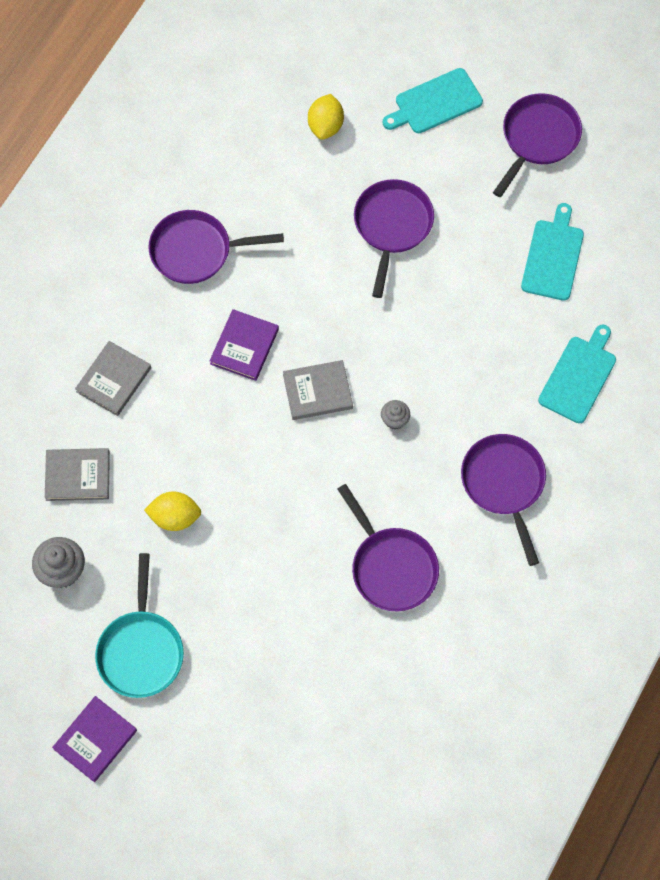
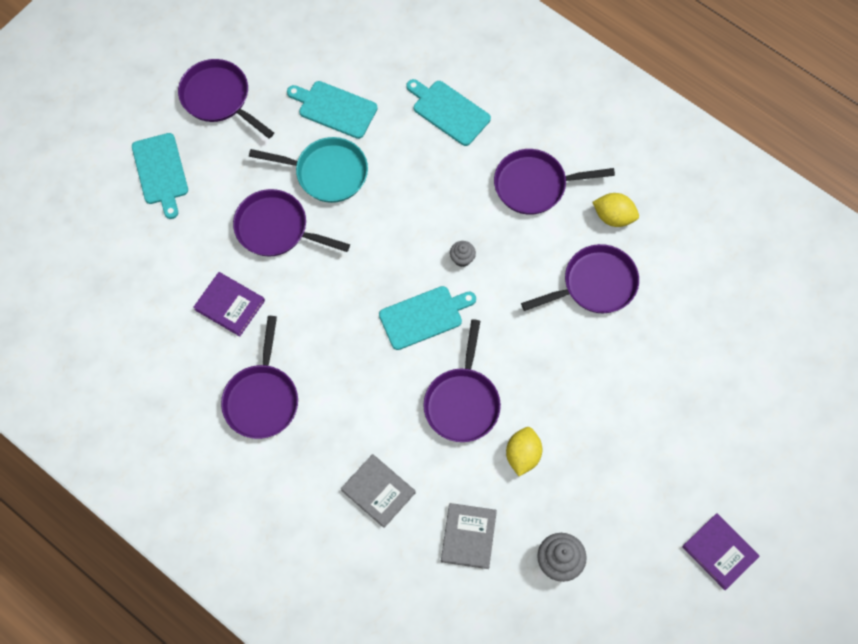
camera: 80 degrees left, 0 degrees up
(141, 650) = (642, 501): turquoise pan -> turquoise pan (326, 173)
(225, 447) = (462, 402): none -> purple pan
(244, 346) = (368, 371): purple book -> purple book (230, 305)
(317, 392) = (424, 316): grey book -> turquoise cutting board
(325, 126) = (160, 266): yellow lemon -> yellow lemon (614, 217)

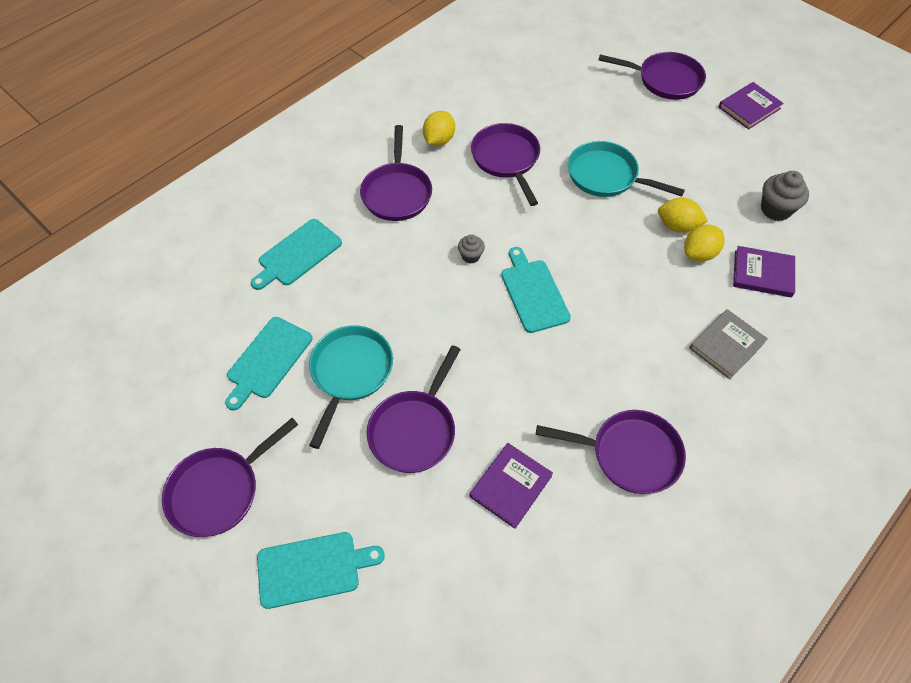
camera: 85 degrees left, 10 degrees down
(462, 402) = (626, 268): purple pan -> purple pan (665, 80)
(468, 536) = (762, 274): grey book -> purple book
(488, 475) = (699, 253): none -> yellow lemon
(584, 386) = (606, 176): none -> turquoise pan

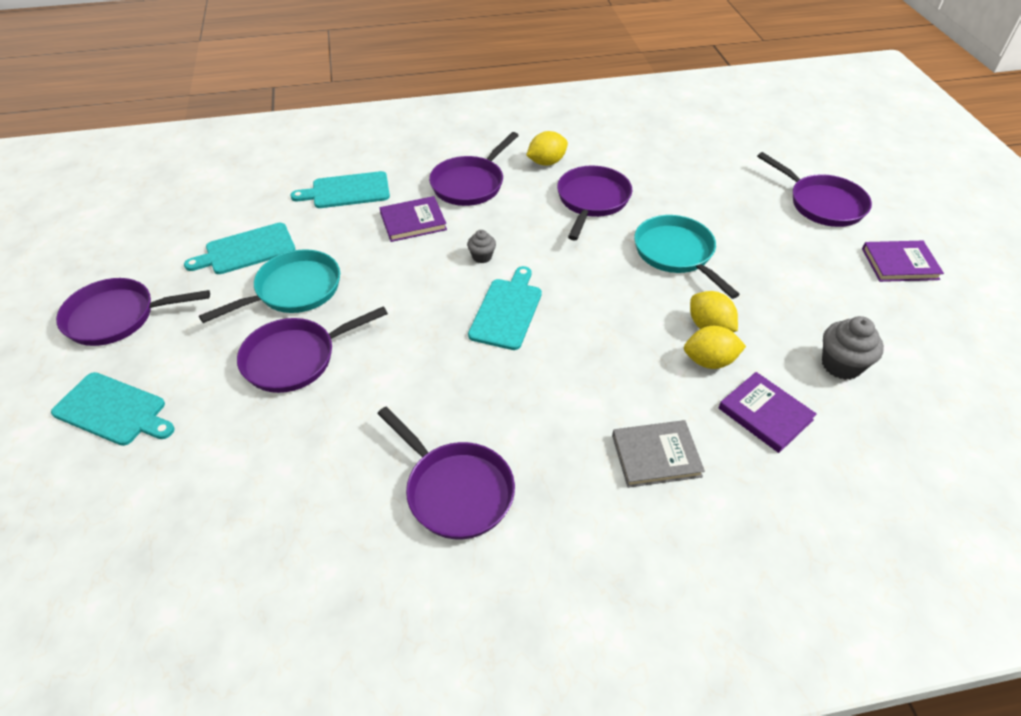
camera: 35 degrees right, 10 degrees down
(510, 486) = (323, 448): purple book -> purple book (413, 221)

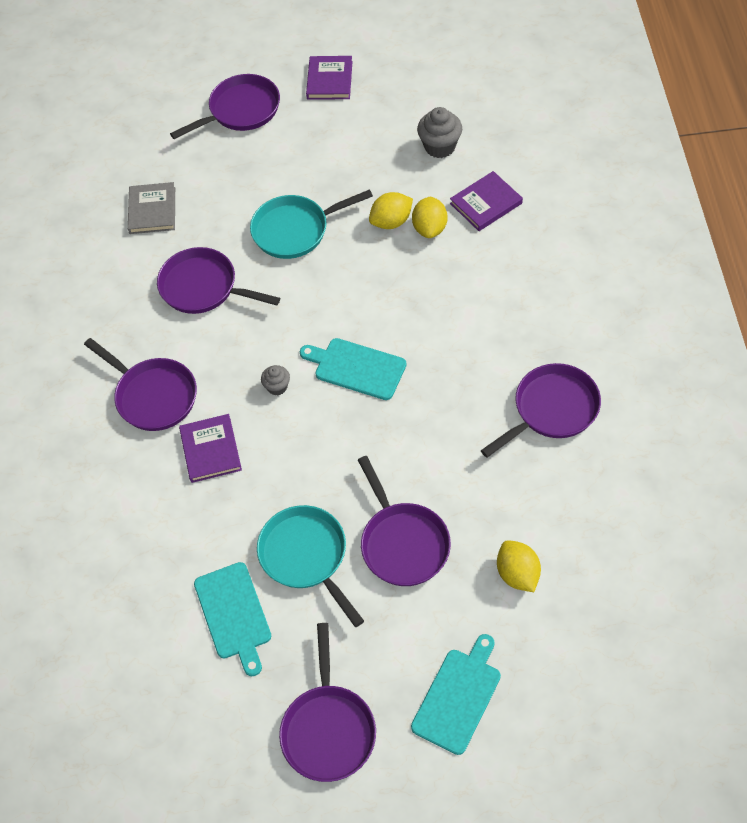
camera: 80 degrees left, 10 degrees up
(347, 191) = (142, 520): turquoise cutting board -> none
(546, 162) = (127, 322): yellow lemon -> yellow lemon (517, 574)
(656, 456) = (522, 277): grey book -> grey book (152, 210)

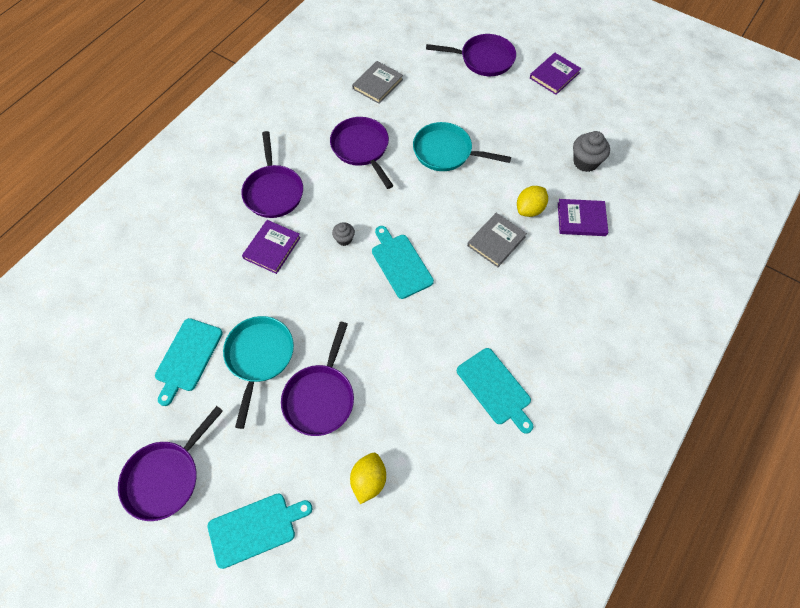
camera: 35 degrees right, 5 degrees up
(391, 222) = (509, 188): yellow lemon -> none
(427, 280) = (496, 241): none -> grey book
(551, 410) = (495, 388): purple pan -> turquoise cutting board

